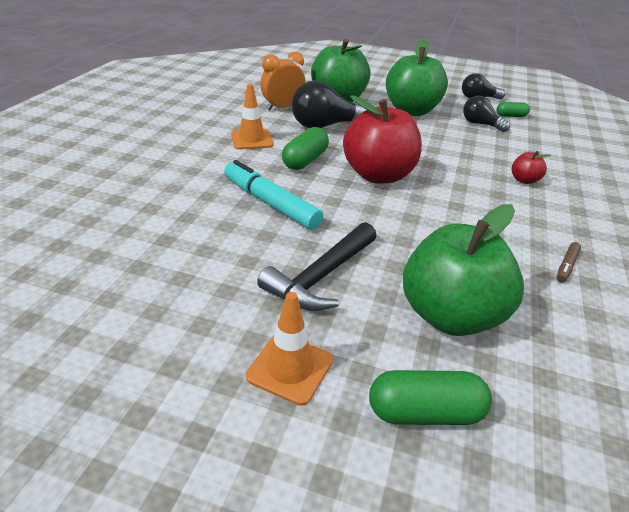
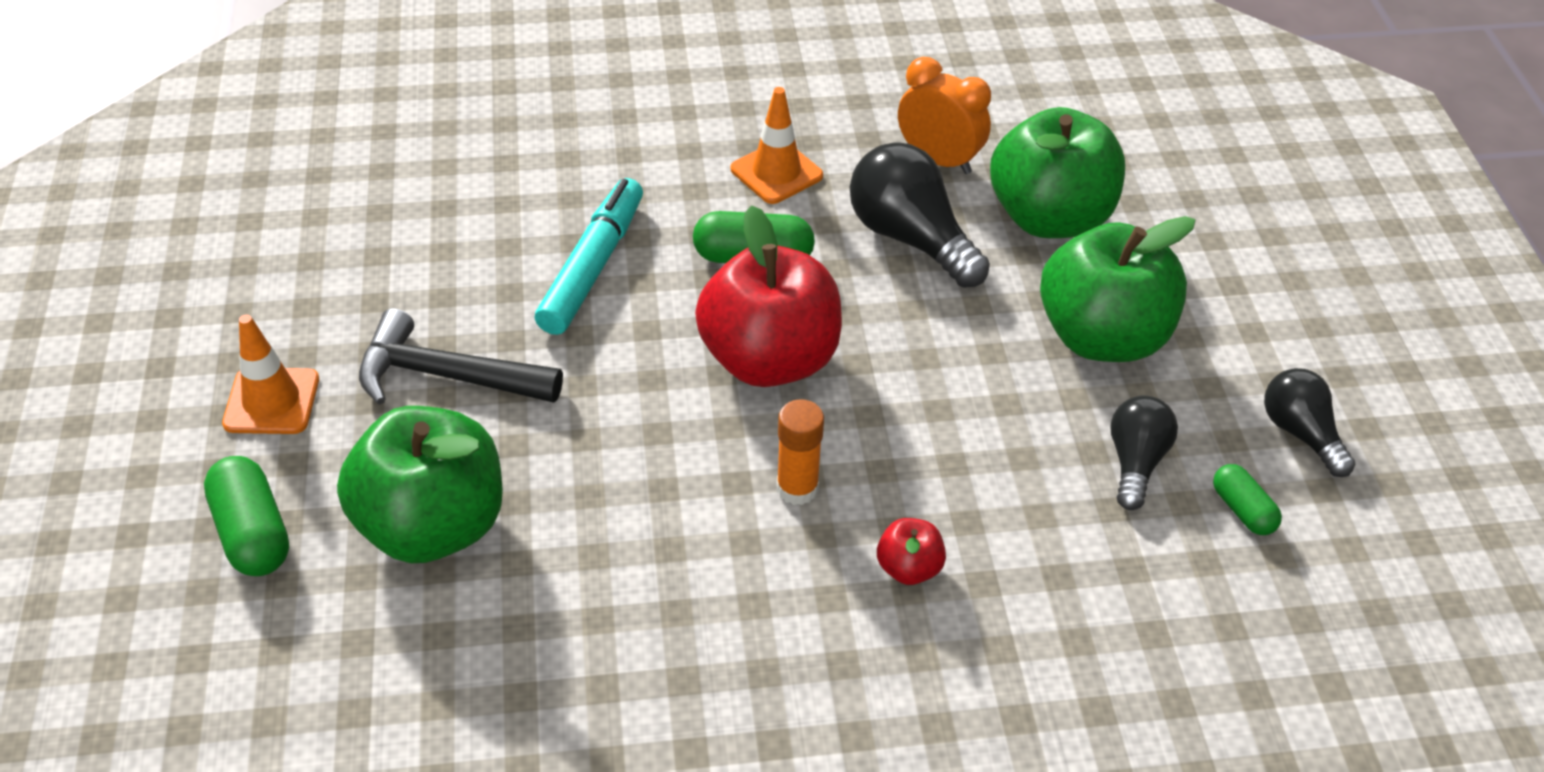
camera: 65 degrees right, 10 degrees up
(467, 191) = (797, 488): none -> orange glue stick
(566, 266) = (632, 653): brown marker -> none

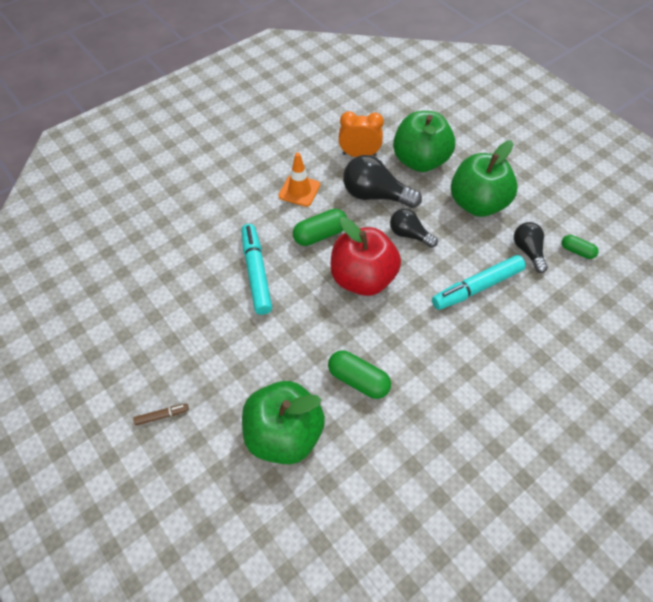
camera: 30 degrees left, 10 degrees up
(253, 533) = (205, 486): green capsule -> green capsule (358, 380)
(271, 401) = (162, 415): orange traffic cone -> brown marker
(446, 376) = (233, 359): black hammer -> none
(797, 488) = (417, 330): orange glue stick -> none
(908, 568) = (485, 342): red apple -> none
(975, 474) = (477, 287): none -> turquoise marker
(1300, 433) = (571, 209): black light bulb -> black light bulb (409, 234)

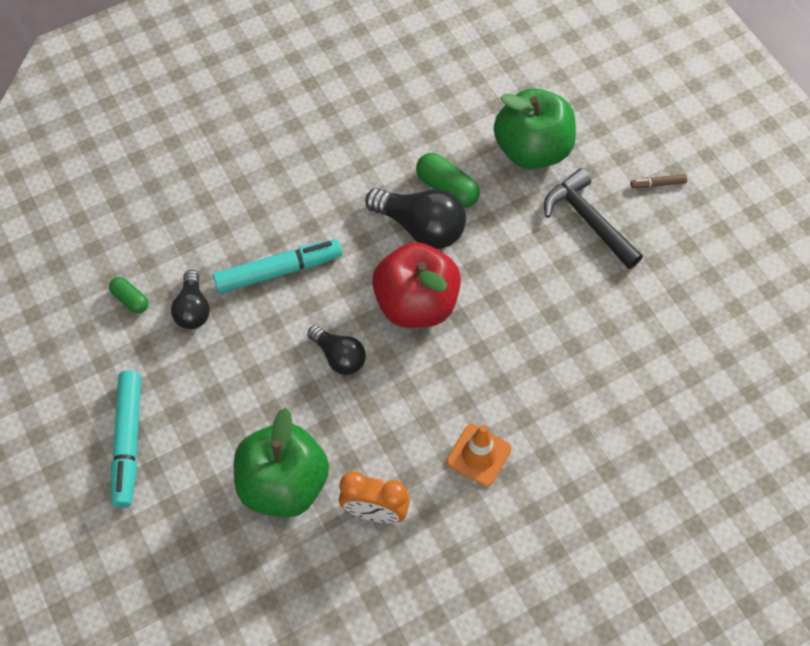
camera: 170 degrees left, 5 degrees up
(228, 369) = (588, 220): none -> black hammer
(256, 273) = (550, 331): turquoise marker -> turquoise marker (128, 441)
(320, 235) = (460, 375): green capsule -> none
(375, 195) = (369, 429): black light bulb -> black light bulb (421, 227)
(477, 203) = (228, 392): green apple -> none

